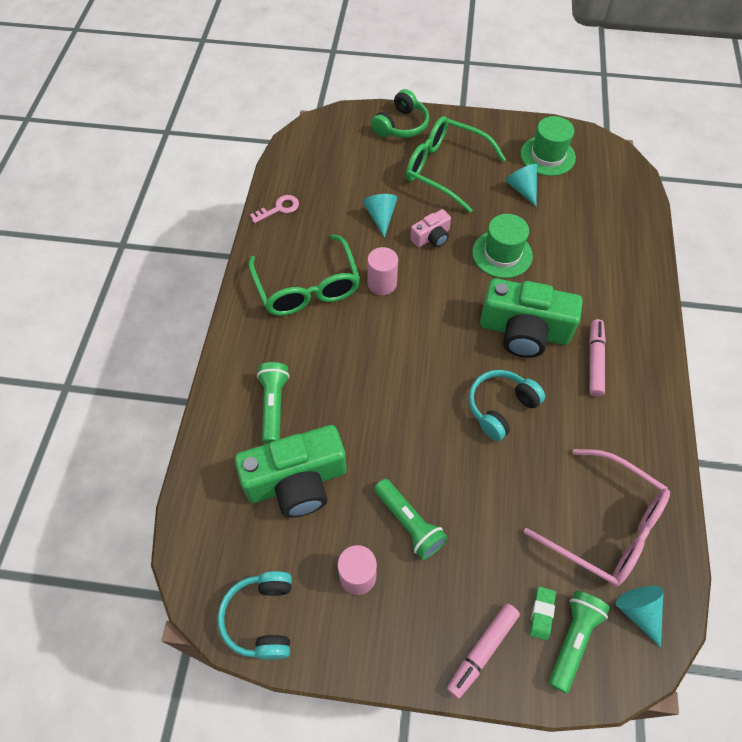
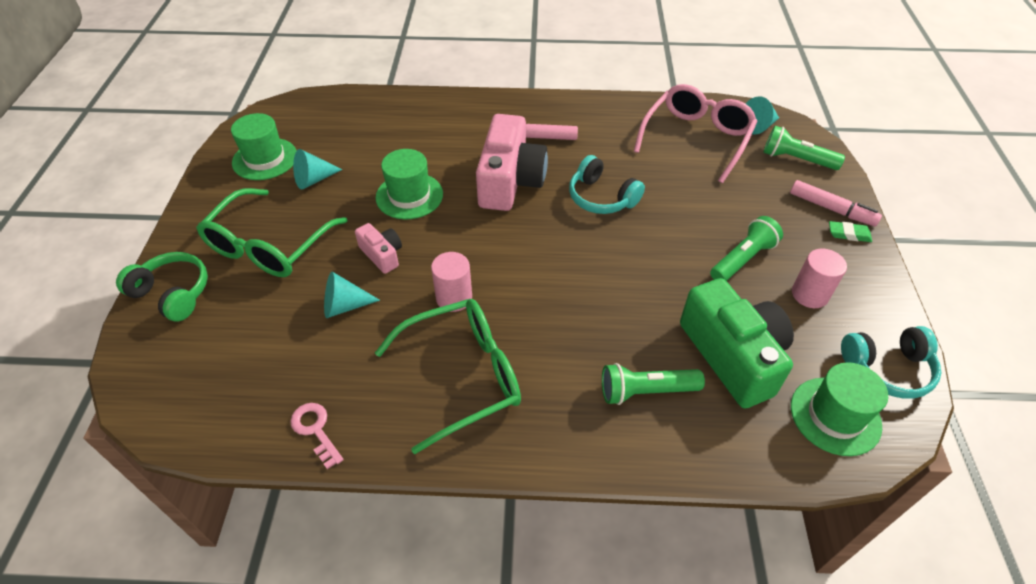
camera: 95 degrees left, 10 degrees down
(224, 548) = (835, 416): none -> green hat
(524, 331) = (510, 181): green camera -> pink camera
(541, 613) = (784, 175): green eraser -> green eraser (848, 234)

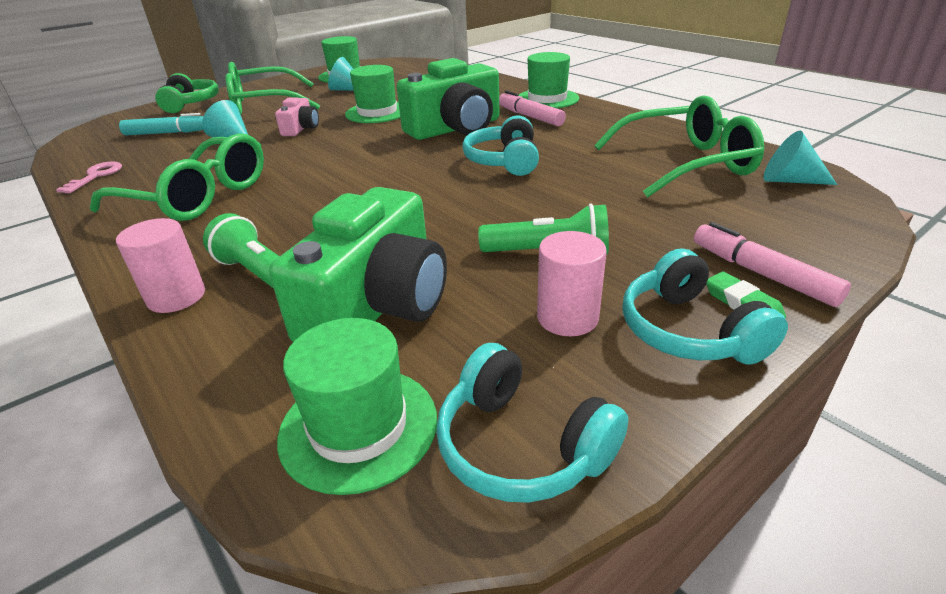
camera: 50 degrees right, 15 degrees down
(255, 342) = (168, 133): none -> turquoise marker
(454, 298) = (286, 162): pink cylinder -> pink cylinder (176, 297)
(510, 181) = (455, 128): pink camera -> green camera
(515, 107) = (547, 99): none -> green hat
(696, 138) = (685, 163): pink glasses -> green glasses
(796, 159) = (793, 219): green flashlight -> none
(831, 209) = (761, 273): pink marker -> pink marker turned 150 degrees clockwise
(854, 265) = (689, 331): none -> turquoise headphones

